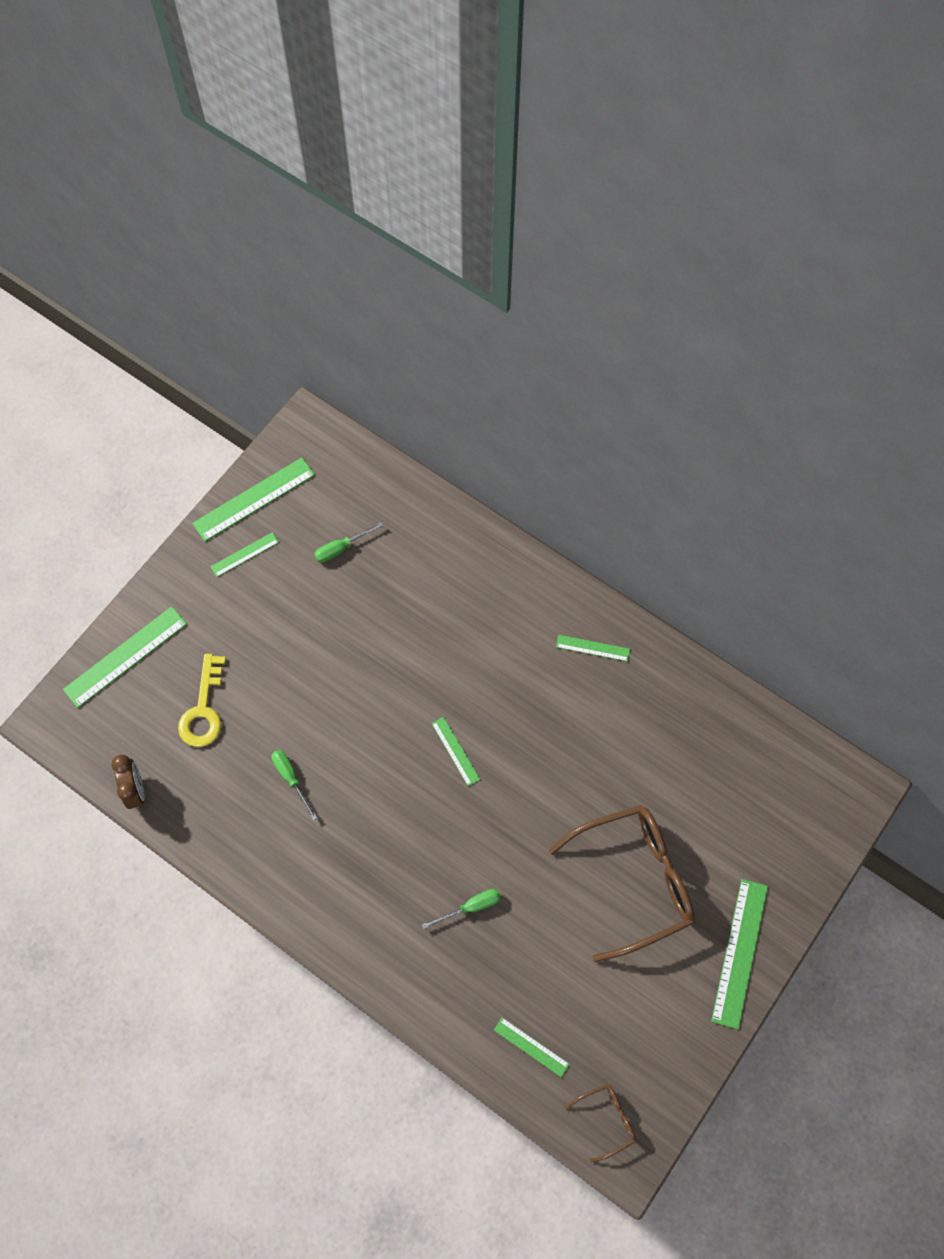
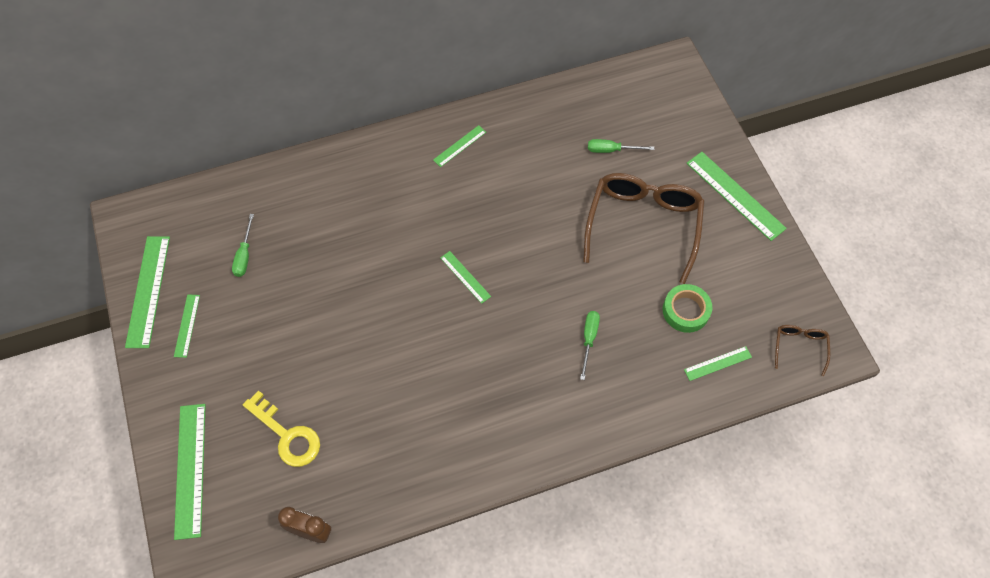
camera: 55 degrees left, 5 degrees down
(291, 778) = (396, 404): green screwdriver -> green screwdriver (611, 150)
(455, 751) = (465, 277): green ruler -> green ruler turned 45 degrees clockwise
(567, 981) = (685, 311): none -> green tape

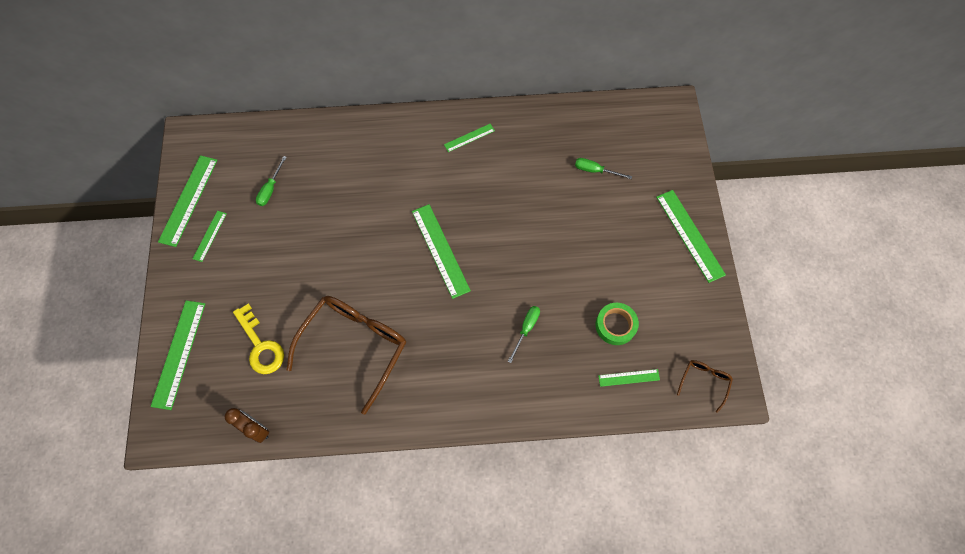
camera: 15 degrees right, 5 degrees up
(465, 277) = (440, 250): green ruler -> green ruler, size x1.85
(643, 224) = (602, 241): brown glasses -> brown glasses (355, 345)

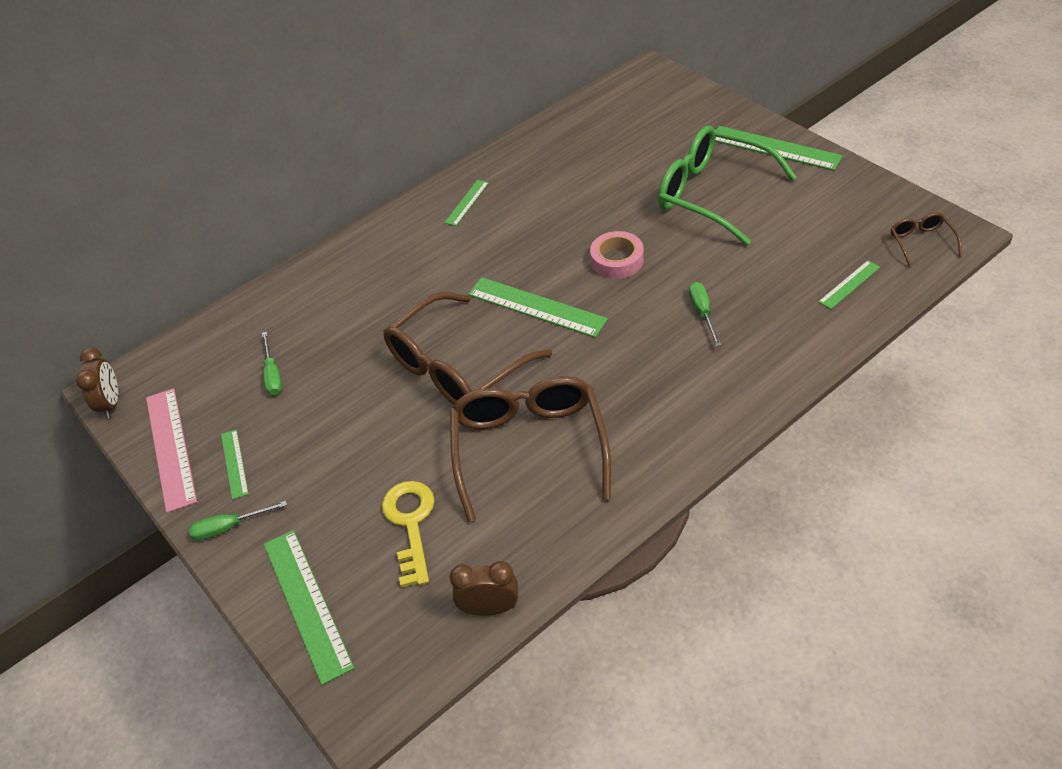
camera: 30 degrees left, 20 degrees down
(182, 145) = (111, 403): none -> brown clock
(188, 200) = (170, 448): green ruler -> pink ruler
(260, 345) = (410, 524): yellow key -> yellow key turned 120 degrees counterclockwise
(363, 259) = (456, 367): none -> brown glasses
(514, 251) = (617, 260): none -> pink tape
(595, 170) = (628, 154): green screwdriver -> green screwdriver (229, 527)
(615, 243) = (712, 194): none -> green glasses
(615, 325) = (787, 254): green tape -> none

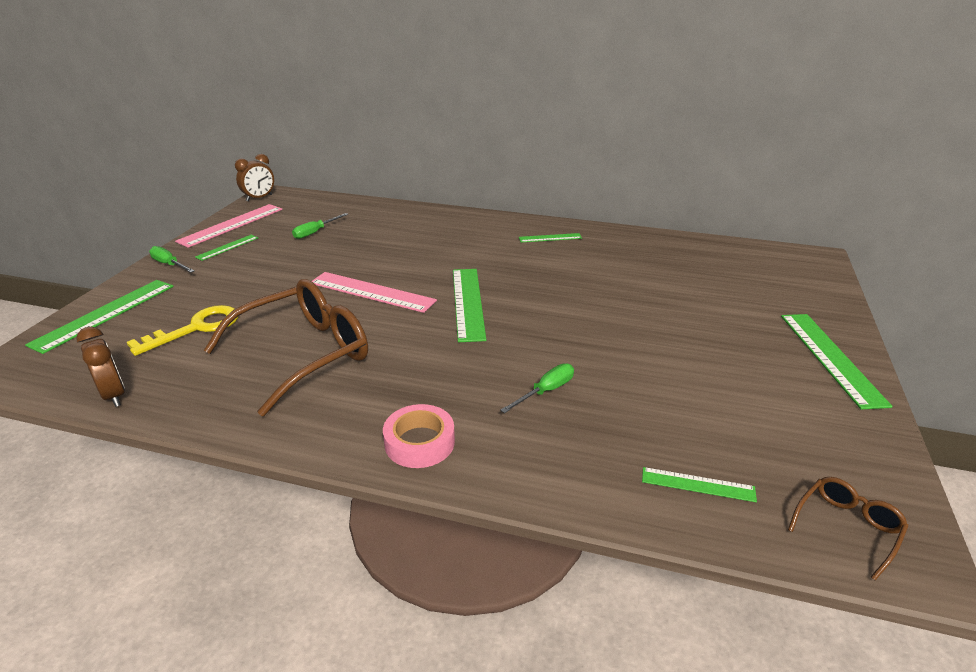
camera: 50 degrees right, 15 degrees down
(456, 367) = (372, 292): brown glasses -> pink ruler
(617, 260) = (563, 321): pink tape -> pink tape (419, 442)
(712, 194) = (711, 342): green glasses -> none

